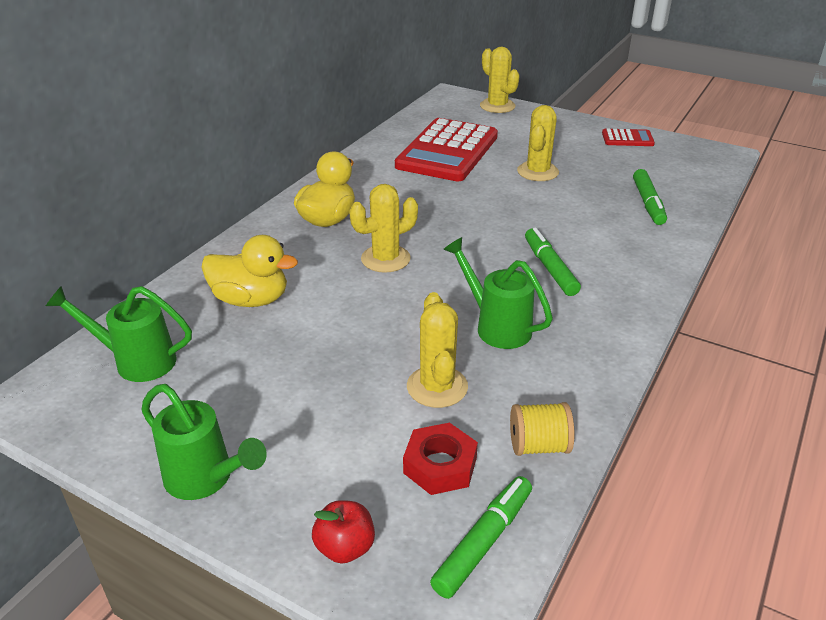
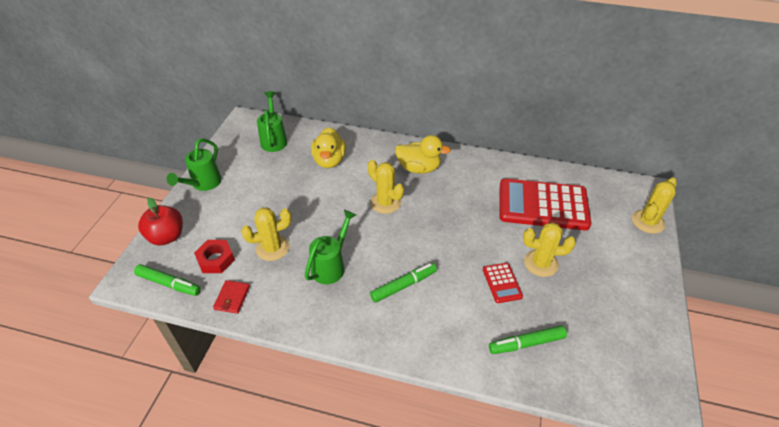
camera: 75 degrees right, 10 degrees up
(345, 547) = (167, 236): red apple -> red apple, size x1.54
(538, 446) = (232, 298): yellow spool -> red wallet
(627, 139) = (647, 323): red calculator -> red calculator (502, 283)

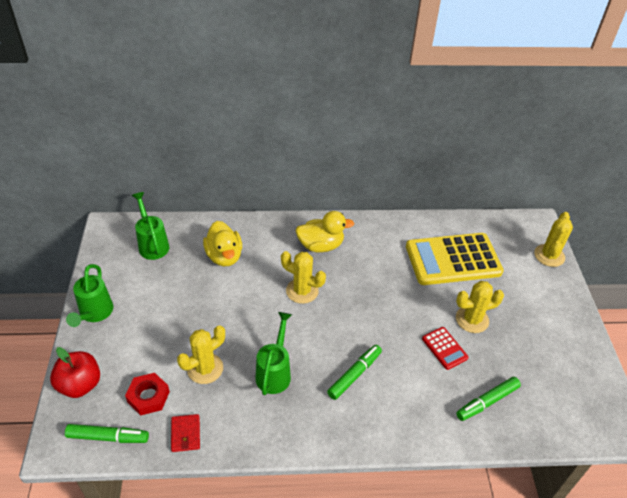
camera: 20 degrees left, 0 degrees up
(543, 205) = (453, 260): red calculator -> yellow calculator

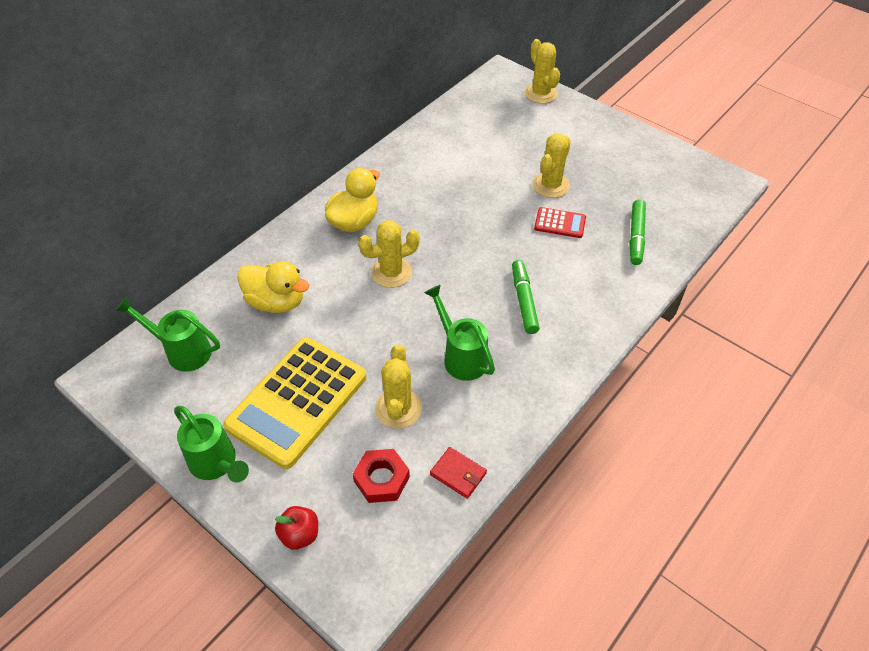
camera: 45 degrees left, 5 degrees up
(80, 385) = (300, 534): red apple -> red apple, size x0.65
(108, 437) = (394, 546): green marker -> none
(453, 260) = (477, 149): yellow calculator -> yellow calculator (297, 401)

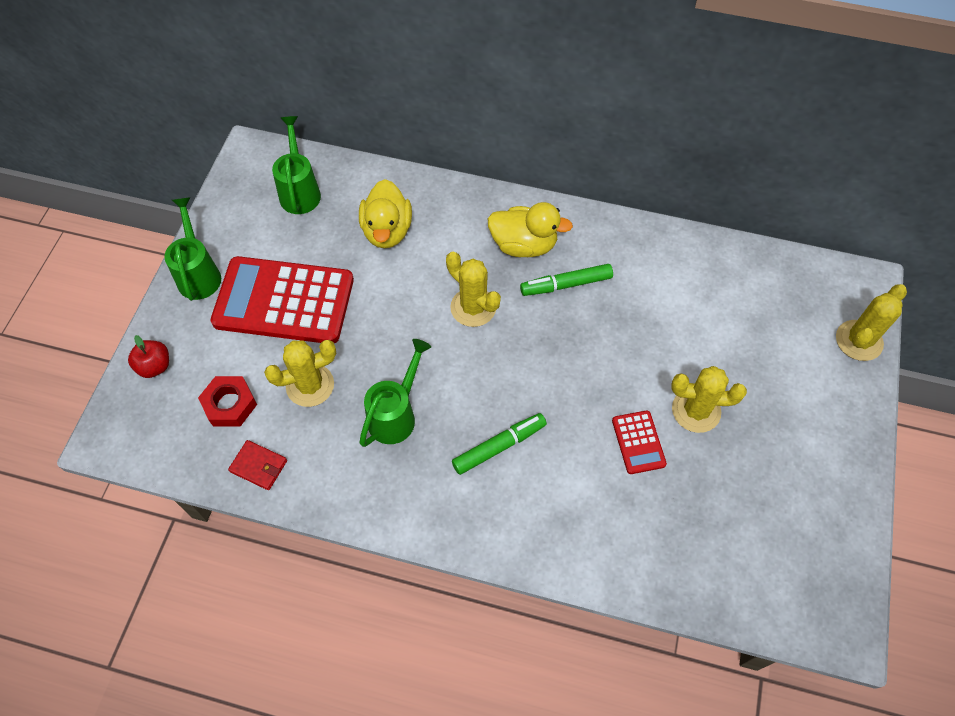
camera: 65 degrees right, 10 degrees up
(216, 464) = (199, 274): green watering can -> green watering can turned 150 degrees clockwise
(297, 401) = (284, 301): yellow calculator -> red calculator
(458, 474) = (258, 466): red wallet -> red wallet turned 75 degrees counterclockwise
(636, 237) = (666, 535): green marker -> green marker (566, 285)

